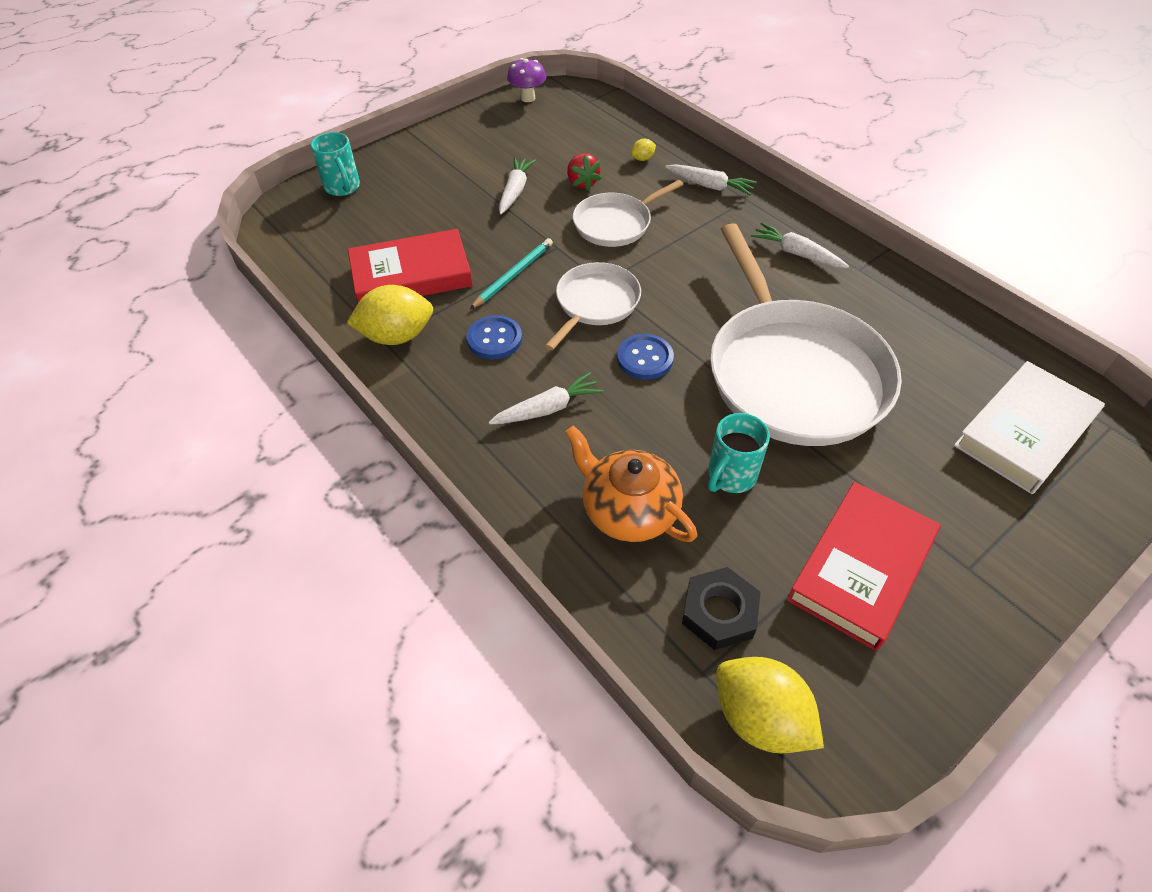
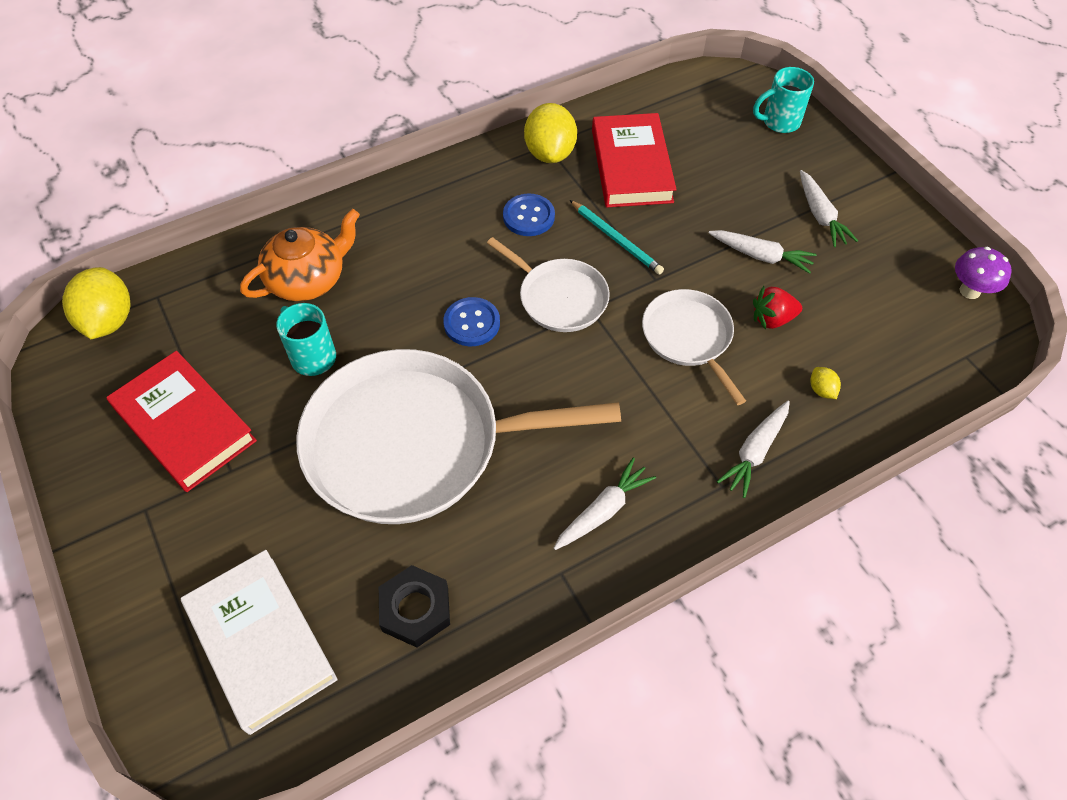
camera: 100 degrees right, 5 degrees up
(548, 409) = (432, 243): white carrot -> white carrot (820, 215)
(719, 612) = (195, 317): black nut -> black nut (415, 609)
(760, 718) = (109, 321): yellow lemon -> yellow lemon turned 60 degrees counterclockwise

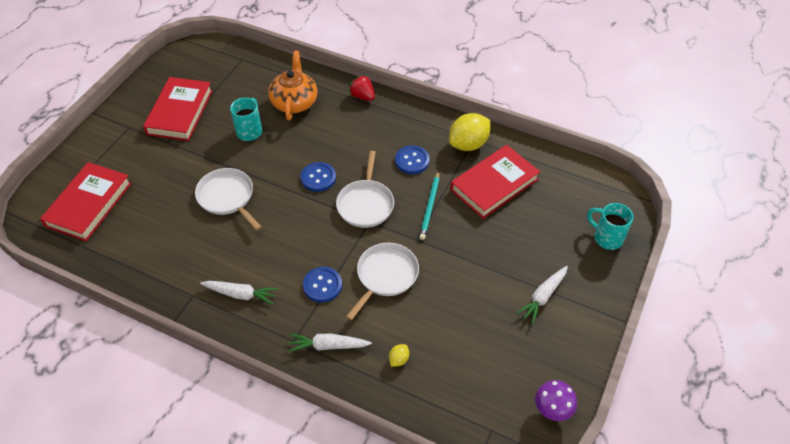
camera: 55 degrees right, 5 degrees down
(109, 321) = (216, 53): yellow lemon -> none
(261, 642) = (89, 204): white book -> red book
(308, 279) = (294, 102): orange teapot -> orange teapot turned 105 degrees counterclockwise
(414, 444) = (227, 197): white pan -> white pan, size x0.51
(415, 609) = (137, 249): black nut -> none
(656, 410) = (322, 285): none -> blue button
(761, 256) = (479, 281): white carrot -> none
(772, 319) = (433, 310): red strawberry -> red strawberry (362, 96)

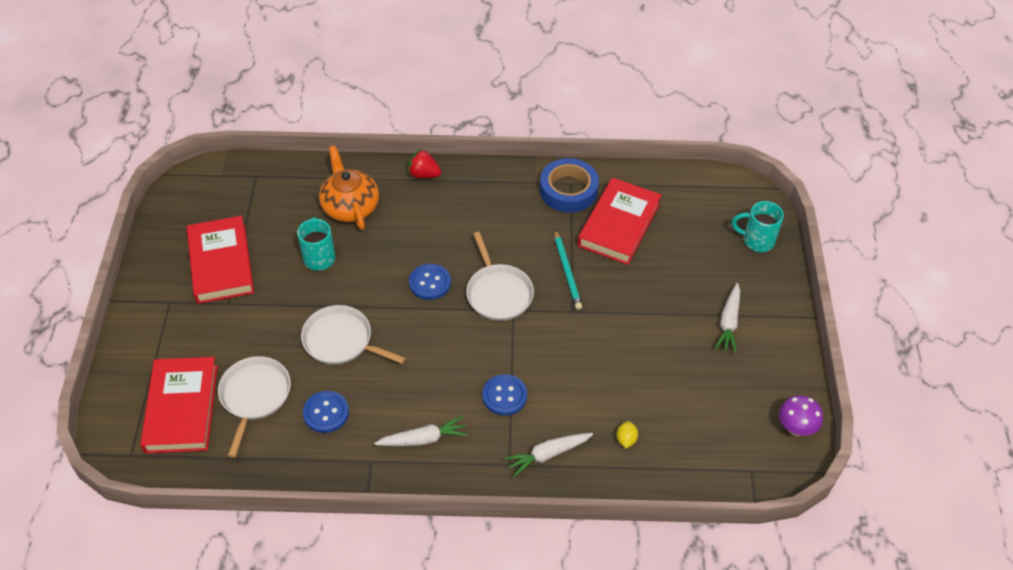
camera: 25 degrees left, 0 degrees up
(385, 276) = (563, 361): white pan -> white pan (254, 396)
(412, 161) = (520, 228): blue button -> blue button (326, 413)
(468, 144) = (568, 190): yellow lemon -> blue tape

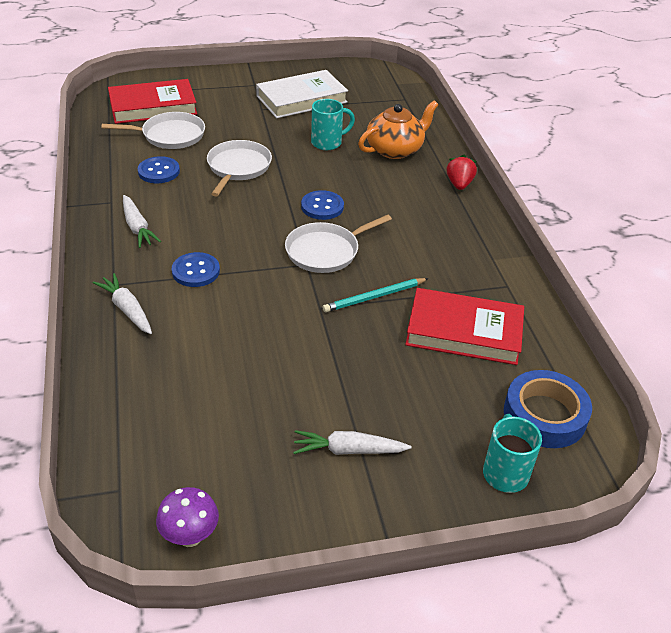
camera: 75 degrees right, 10 degrees down
(221, 263) = (301, 99): red book -> white book
(568, 190) = (495, 285): blue tape -> blue tape (544, 415)
(626, 439) = (152, 368): yellow lemon -> none

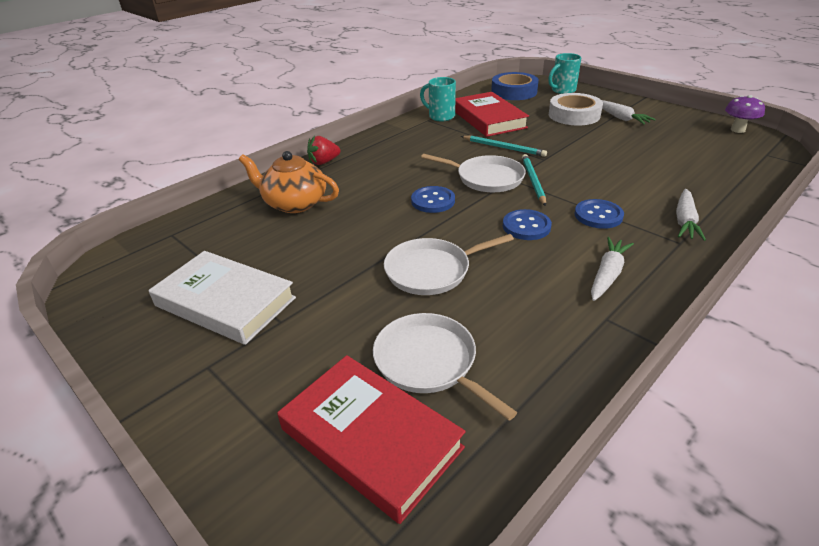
camera: 120 degrees left, 5 degrees down
(159, 171) = (511, 320): blue button -> blue button (526, 226)
(288, 273) = (533, 181): none -> turquoise pencil
(328, 143) = (319, 241): turquoise mug -> turquoise mug (440, 116)
(402, 412) = (574, 115): none -> white tape

